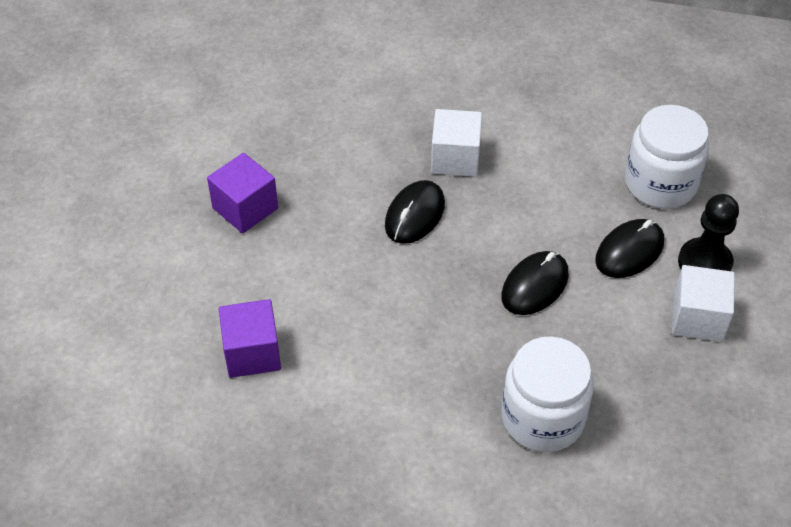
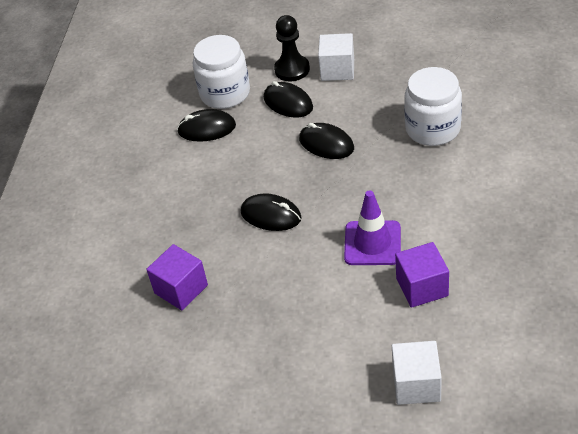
camera: 90 degrees left, 5 degrees down
(245, 208) = (278, 323): purple cube -> purple cube (181, 289)
(339, 312) = (372, 243): none -> purple traffic cone
(455, 158) = (210, 200): white cube -> white cube (416, 384)
(590, 161) = (207, 128): none -> black mouse

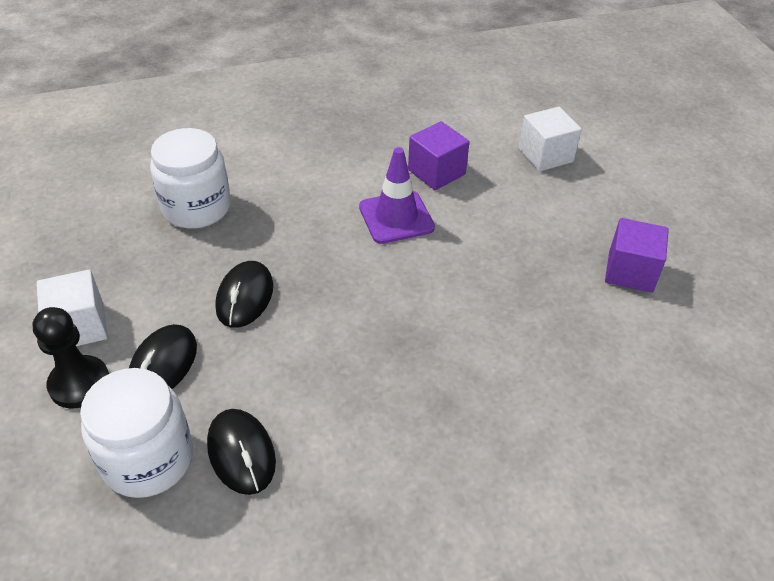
camera: 120 degrees left, 0 degrees up
(181, 289) = (549, 366): purple cube -> purple cube (630, 271)
(271, 215) = (391, 316): black mouse -> none

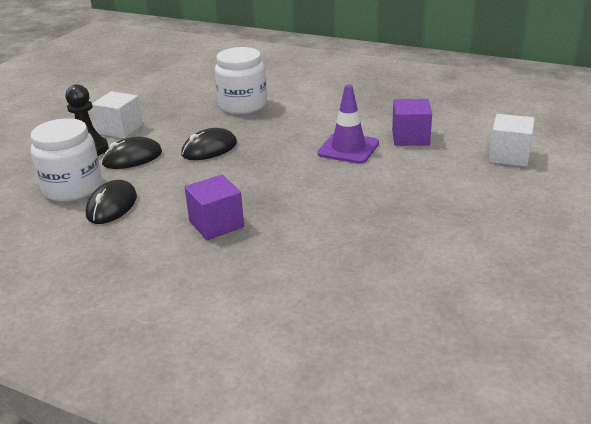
camera: 45 degrees right, 15 degrees down
(630, 271) = (475, 237): purple cube -> purple cube (216, 224)

